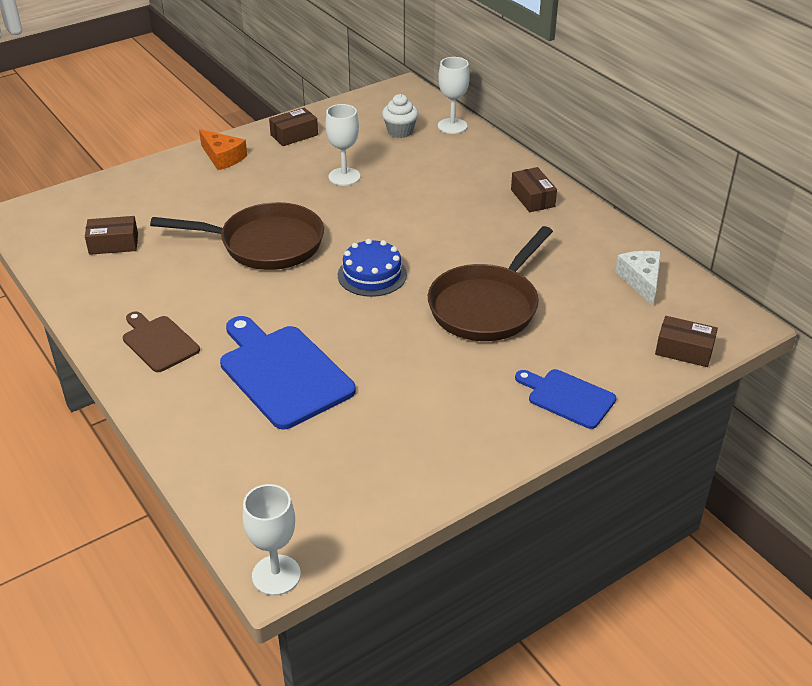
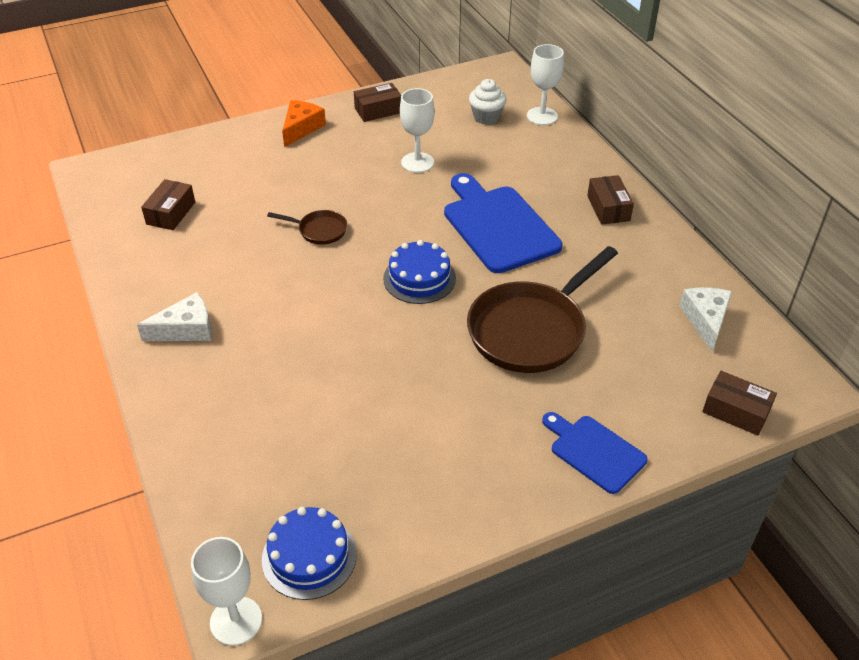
camera: 10 degrees right, 5 degrees up
(113, 244) = (171, 213): brown box -> brown box turned 75 degrees counterclockwise
(158, 342) = (186, 329): brown cutting board -> white cheese
(223, 157) = (301, 128): orange cheese -> orange cheese turned 120 degrees counterclockwise
(265, 244) = (319, 230): brown pan -> brown pan, size x0.46
(282, 373) = (301, 381): blue cutting board -> blue cutting board (498, 226)
(330, 514) = (309, 556): none -> blue cake

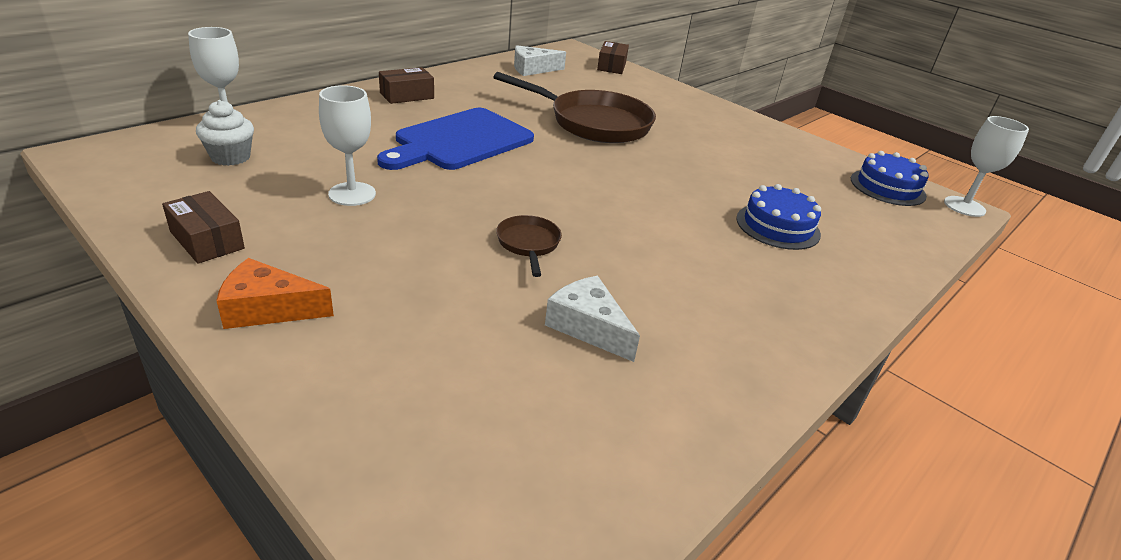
camera: 115 degrees left, 10 degrees down
(171, 213) = (570, 399): brown box -> none
(186, 329) = (767, 306): white cheese -> white cheese (588, 327)
(419, 278) = (568, 173): blue cake -> blue cake (777, 226)
(594, 451) = (688, 102): blue cutting board -> none

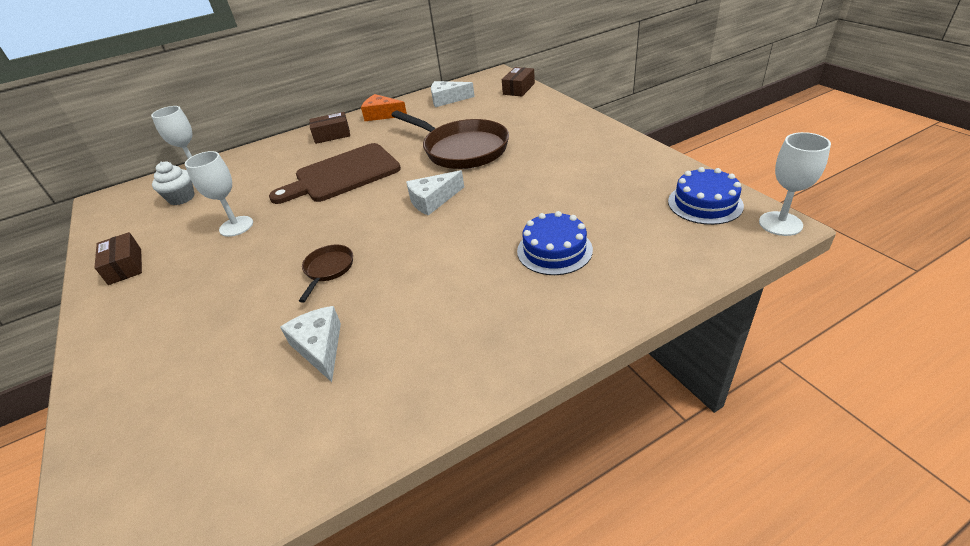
camera: 25 degrees right, 5 degrees up
(268, 309) = (123, 322): orange cheese -> orange cheese (382, 115)
(460, 141) = (342, 175): blue cutting board -> brown cutting board
(602, 174) = (433, 200): none -> white cheese

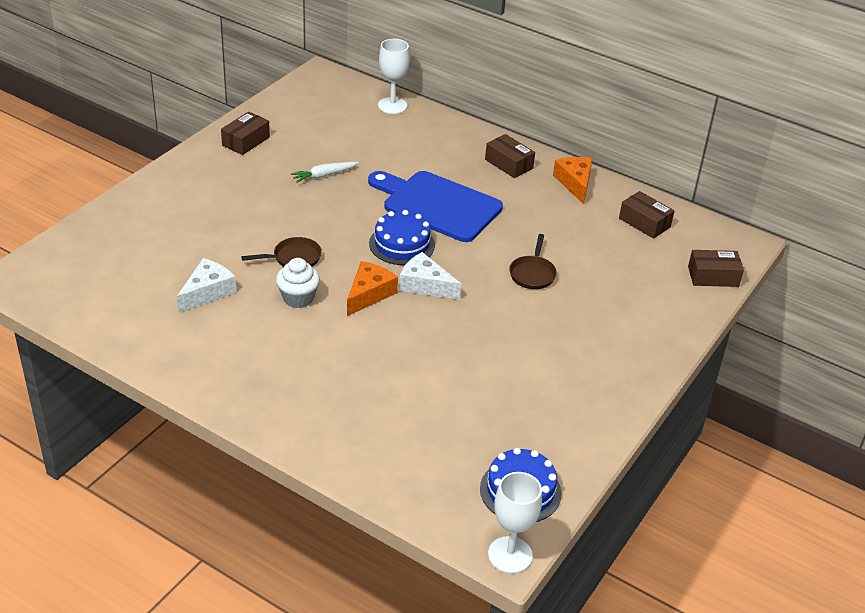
camera: 55 degrees right, 0 degrees up
(182, 198) = (347, 120): white cupcake -> white cupcake (298, 298)
(236, 226) = (324, 175): white goblet -> white carrot
(342, 175) = (437, 205): brown cutting board -> blue cutting board
(418, 233) = (369, 294): none -> orange cheese
(447, 99) = (644, 223): white cheese -> brown box
(462, 149) = (532, 274): brown pan -> brown pan, size x0.46
(554, 250) = (385, 392): blue cake -> blue cake (402, 244)

